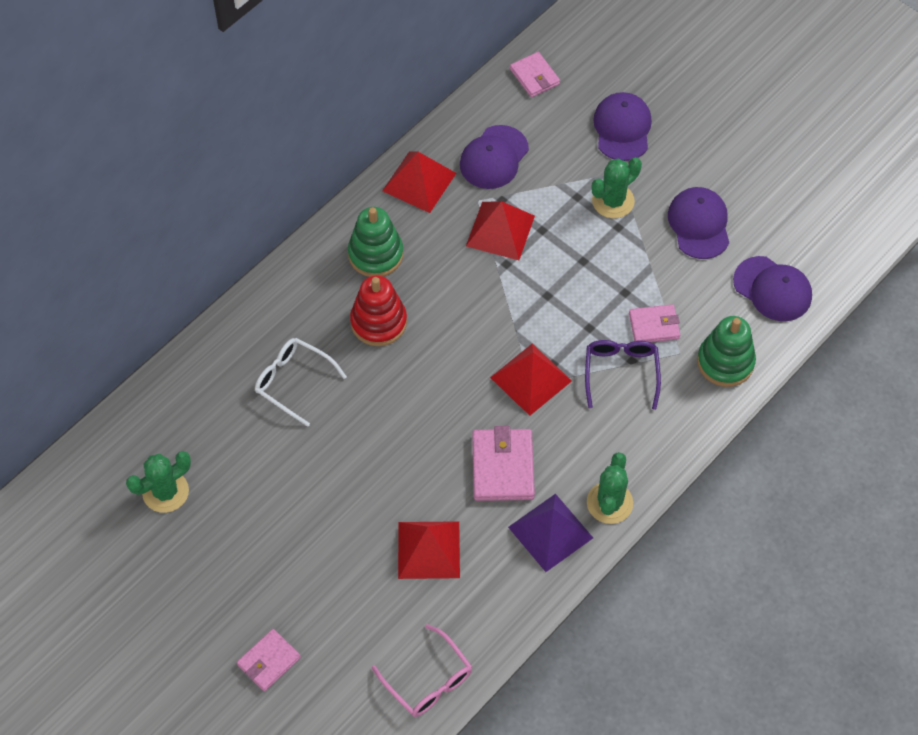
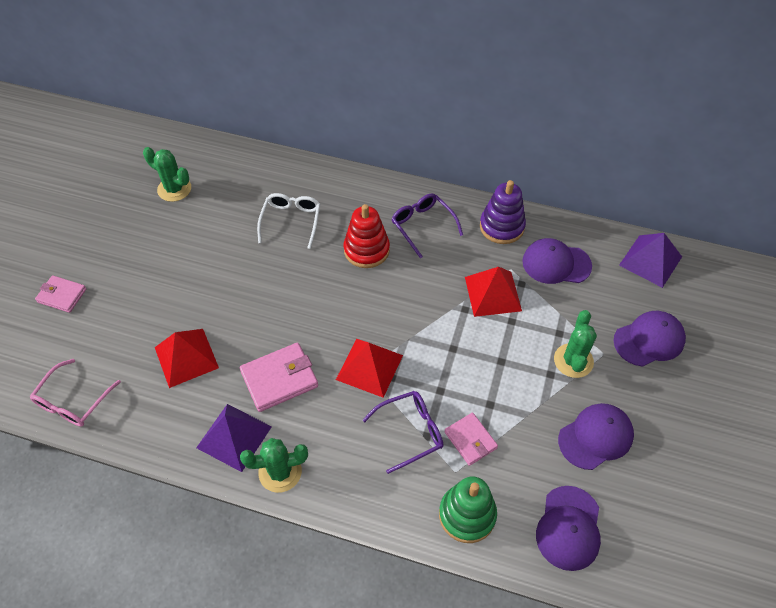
camera: 65 degrees right, 5 degrees down
(375, 254) = (423, 226): green stacking toy -> purple glasses
(419, 182) = (501, 227): red pyramid -> purple stacking toy
(534, 77) = (650, 260): pink wallet -> purple pyramid
(613, 201) = (573, 361): green cactus -> green cactus turned 75 degrees clockwise

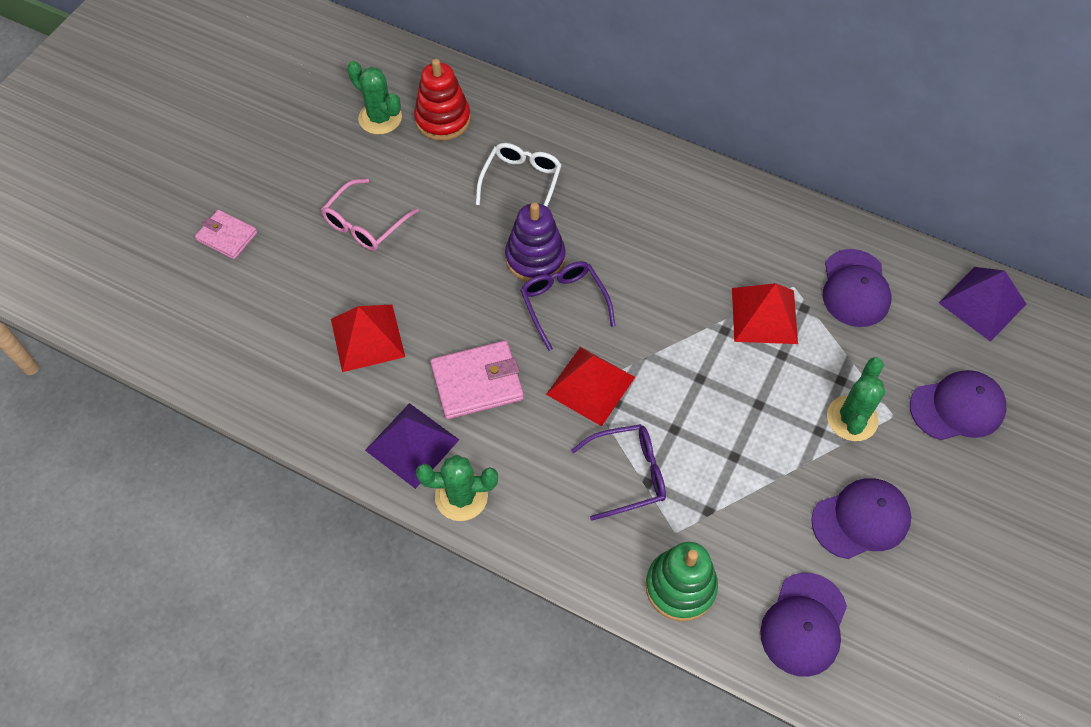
camera: 10 degrees right, 5 degrees up
(73, 401) = (227, 370): pink glasses -> pink glasses (365, 224)
(366, 250) = (611, 234): red stacking toy -> red stacking toy (443, 119)
(423, 226) = (689, 212): purple glasses -> purple glasses (563, 303)
(470, 440) = (701, 497): pink wallet -> none
(501, 227) = (793, 228): purple stacking toy -> purple stacking toy (535, 258)
(556, 263) = (855, 288): purple cap -> purple cap turned 105 degrees counterclockwise

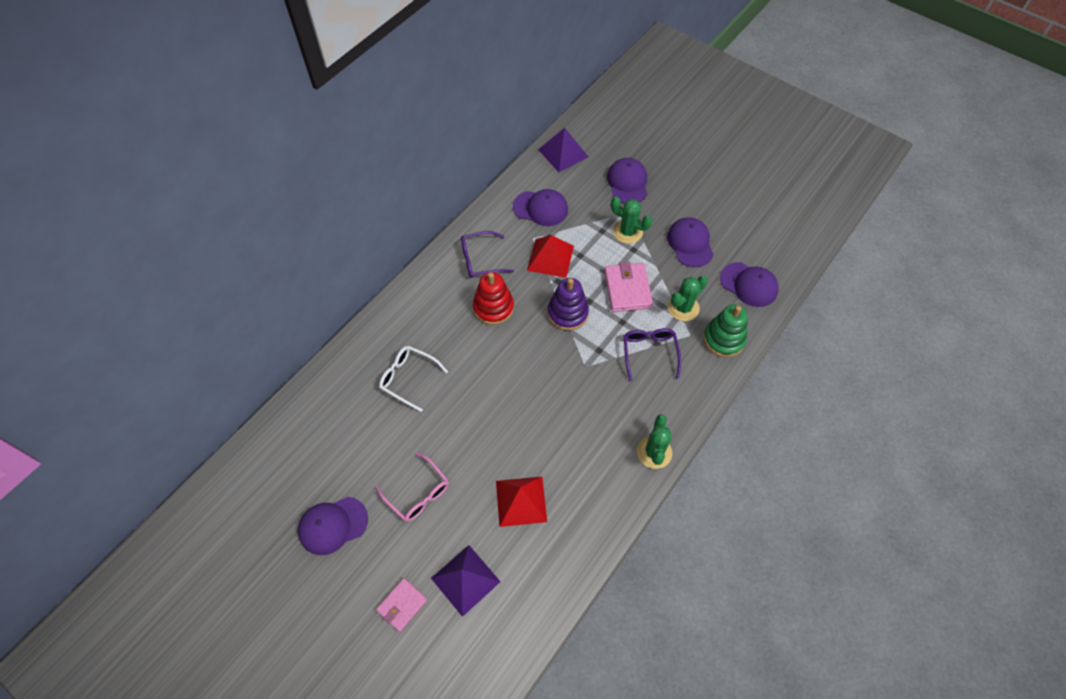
camera: 80 degrees left, 0 degrees up
(316, 150) = (333, 525): none -> purple cap
(380, 118) = (315, 471): green cactus -> green cactus (683, 308)
(412, 445) = (612, 479): purple pyramid -> purple pyramid (465, 580)
(443, 119) = (332, 424): red stacking toy -> red stacking toy (493, 307)
(477, 382) = (571, 431): pink wallet -> pink wallet (627, 289)
(535, 258) = (477, 379): purple stacking toy -> purple stacking toy (567, 313)
(563, 303) = (518, 368): purple glasses -> purple glasses (480, 260)
(590, 385) = (584, 362): red pyramid -> none

